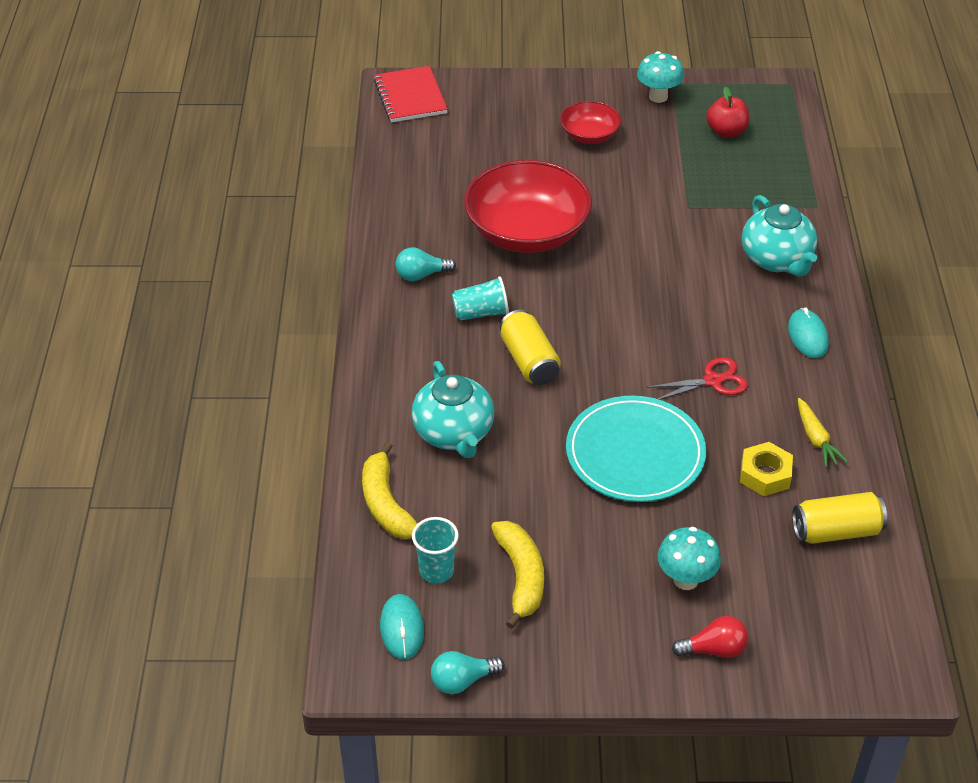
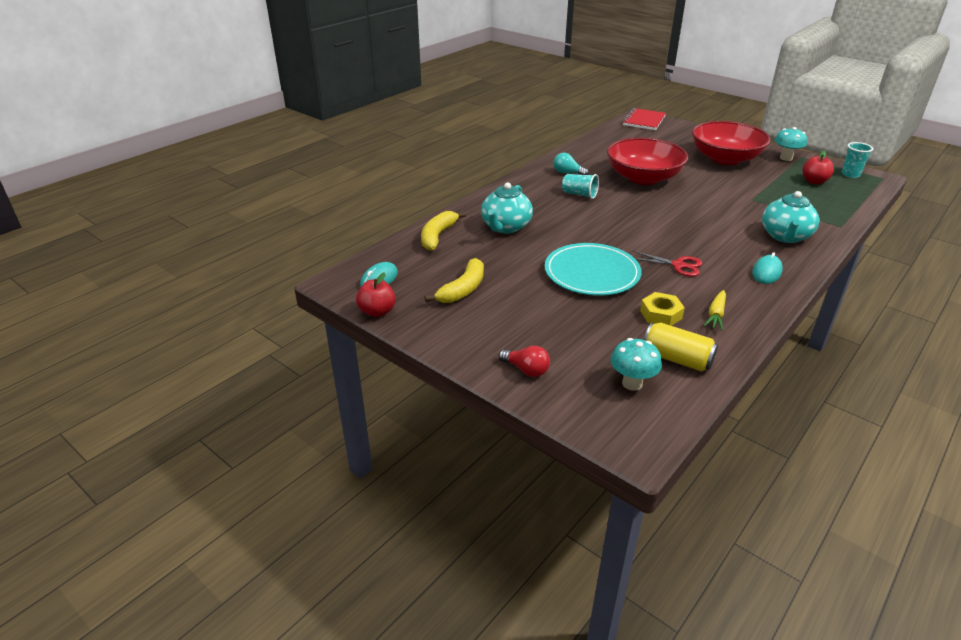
camera: 40 degrees right, 10 degrees down
(436, 571) = (425, 268): turquoise cup -> turquoise cup (850, 174)
(462, 681) = (377, 311): turquoise light bulb -> red apple
(529, 361) = (581, 218): yellow can -> none
(589, 135) = (725, 159): red bowl -> red bowl, size x1.94
(685, 579) = (551, 333): turquoise mushroom -> turquoise mushroom (632, 383)

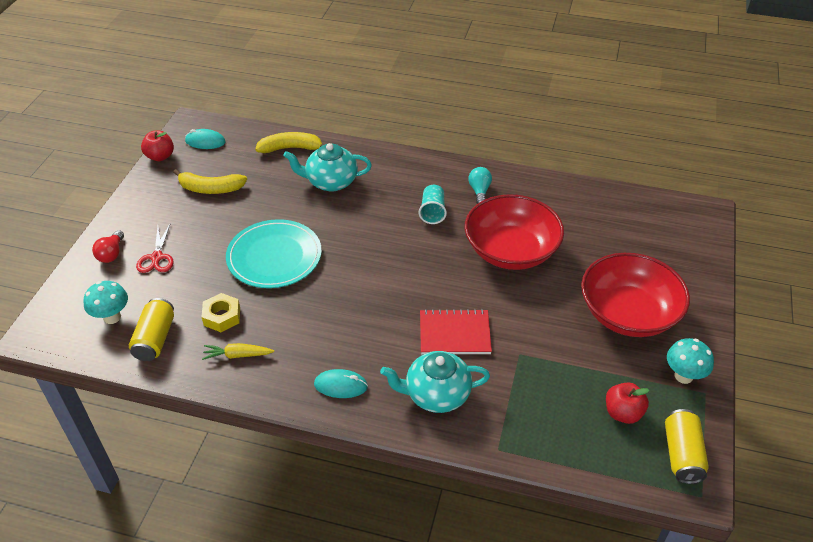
camera: 65 degrees right, 10 degrees up
(644, 121) = (691, 218): red notebook -> red notebook (454, 334)
(678, 265) = (319, 313): red scissors -> red scissors (157, 257)
(850, 174) = (682, 454): turquoise cup -> yellow can

